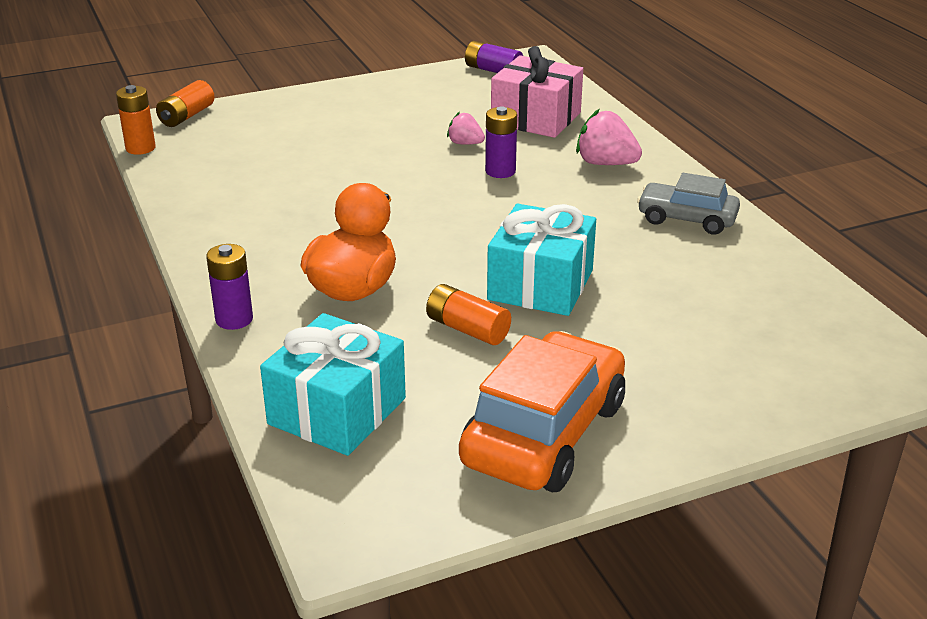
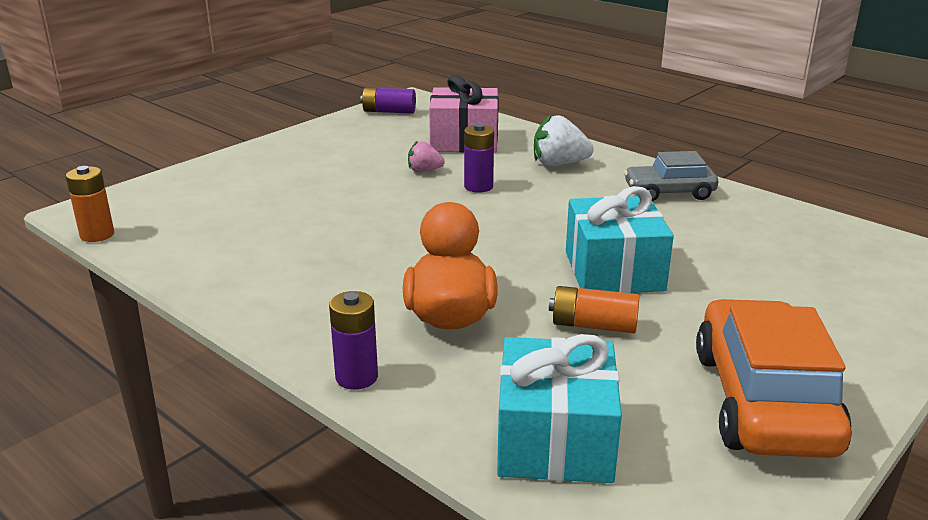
camera: 25 degrees left, 5 degrees down
(187, 116) = (123, 196): orange battery -> none
(605, 163) = (559, 164): pink strawberry -> white strawberry

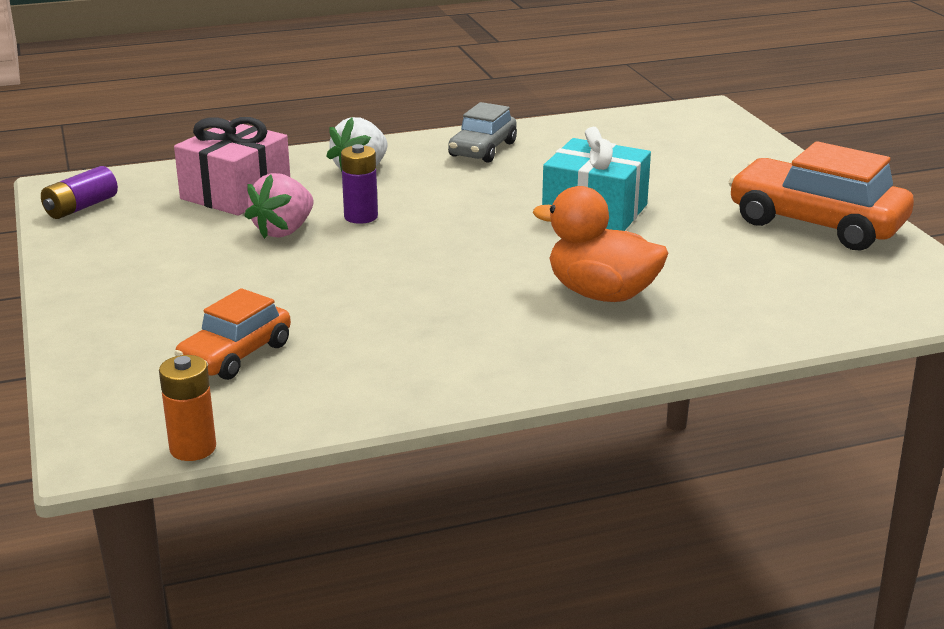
camera: 60 degrees left, 0 degrees up
(227, 210) = (235, 355): none -> orange car
(356, 377) = (663, 356): purple battery -> none
(424, 171) = (284, 231): pink strawberry -> pink strawberry, size x1.65
(554, 440) = (809, 302): turquoise gift -> none
(593, 325) = (671, 245): orange battery -> none

